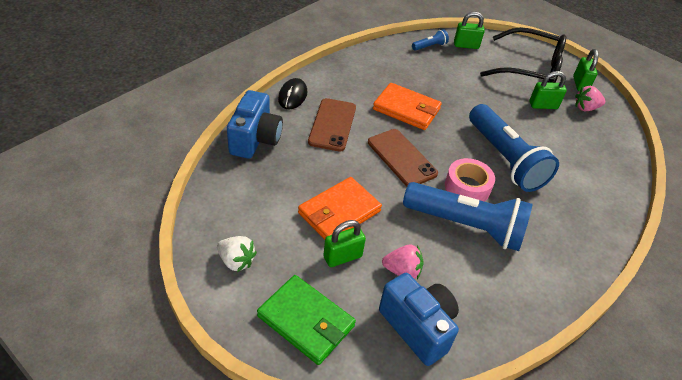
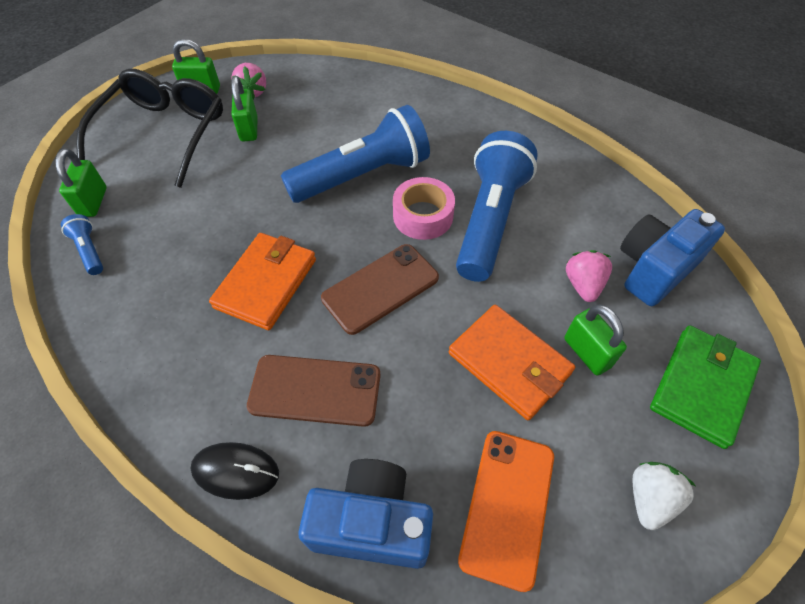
camera: 90 degrees left, 10 degrees up
(250, 193) = (507, 506): none -> orange phone

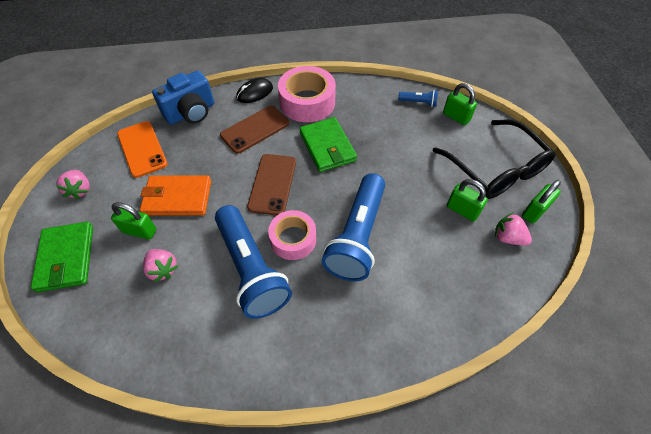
camera: 135 degrees right, 0 degrees up
(195, 375) = (307, 102): none -> pink tape
(266, 283) = (327, 147): orange wallet -> green wallet
(649, 498) = (80, 190): white strawberry -> pink strawberry
(653, 269) = (121, 317): blue camera -> none

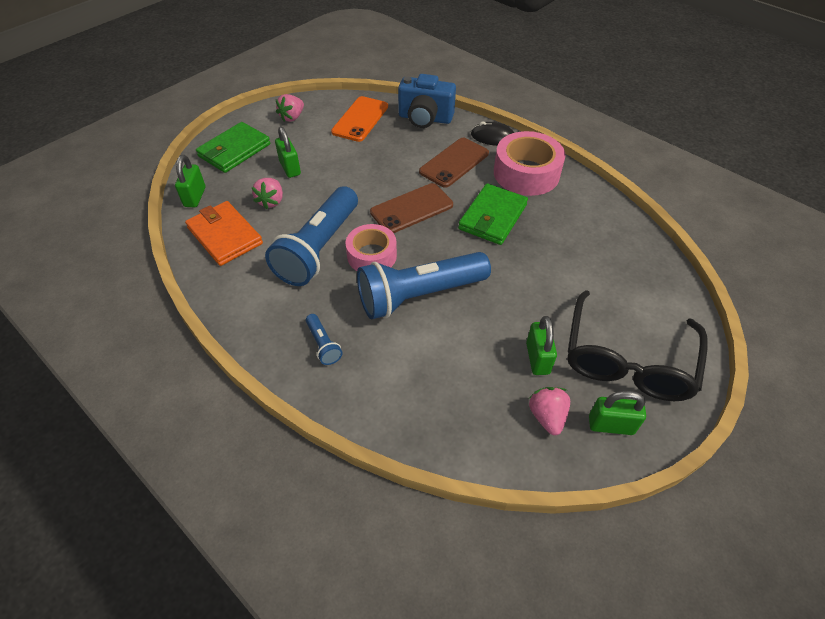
camera: 50 degrees right, 5 degrees down
(177, 197) = (338, 166): orange wallet -> orange wallet (225, 236)
(255, 129) = (454, 163): brown phone -> brown phone turned 60 degrees counterclockwise
(418, 102) = (634, 247): blue flashlight -> blue flashlight (323, 344)
(456, 117) = (656, 288): green padlock -> green padlock (195, 197)

